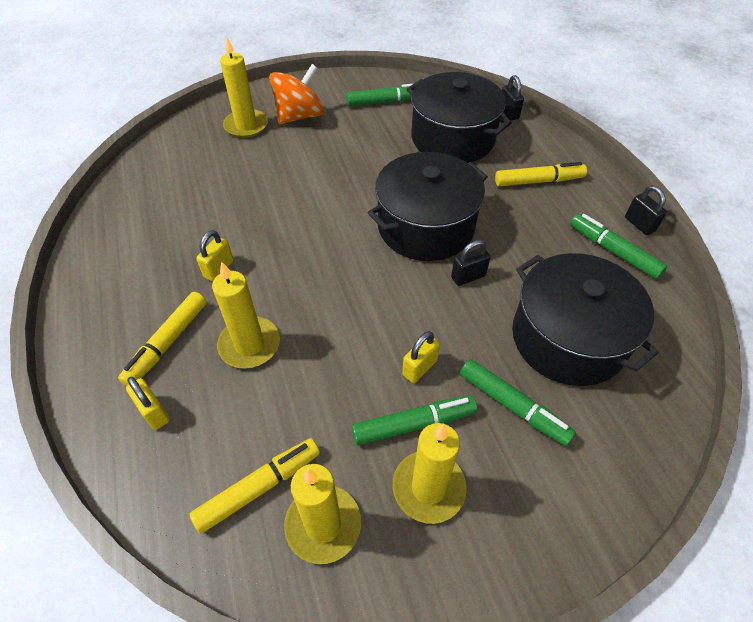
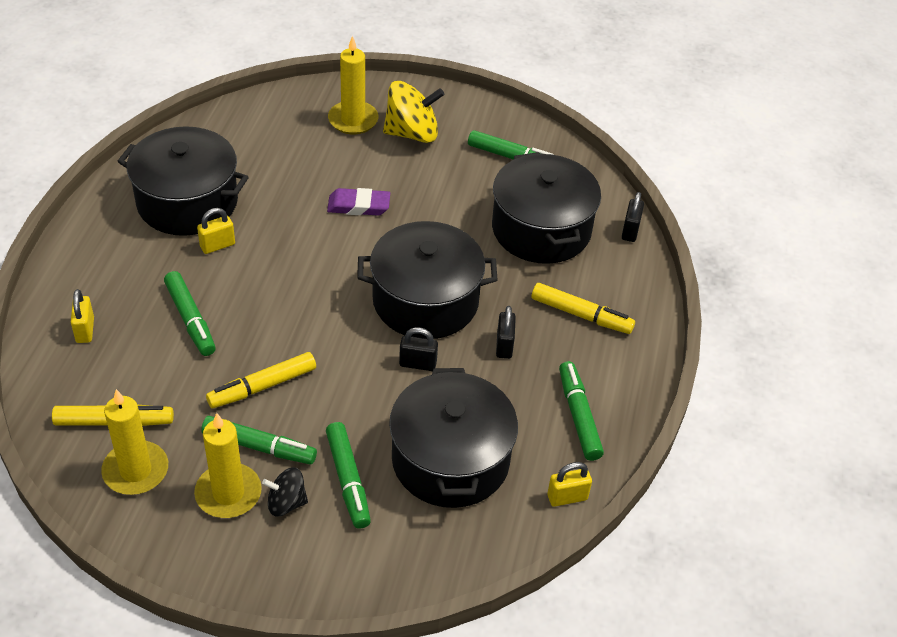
camera: 30 degrees right, 5 degrees down
(160, 247) = (187, 202): none -> black pot
(167, 343) = (132, 284): yellow marker -> yellow marker (262, 387)
(249, 345) = (190, 319): yellow candle -> green marker
(299, 116) = (412, 133): orange spinning top -> yellow spinning top
(308, 183) = (358, 206): none -> purple eraser
(419, 368) = (303, 410): yellow padlock -> yellow padlock (567, 497)
(485, 462) = (286, 503): none -> black spinning top
(639, 224) = (635, 407): black padlock -> black padlock (504, 345)

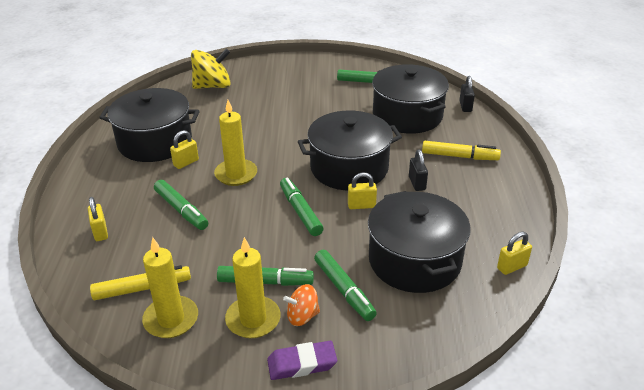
camera: 10 degrees left, 10 degrees down
(262, 387) = (252, 242): yellow marker -> none
(286, 503) = (302, 316): black spinning top -> orange spinning top
(353, 120) = (254, 80): yellow candle -> yellow candle (236, 174)
(358, 206) = (278, 124): purple eraser -> purple eraser (302, 364)
(412, 133) = (297, 81): yellow spinning top -> yellow spinning top (212, 86)
(418, 364) = (361, 205): black padlock -> yellow padlock
(578, 416) = (491, 214): green marker -> green marker (300, 211)

